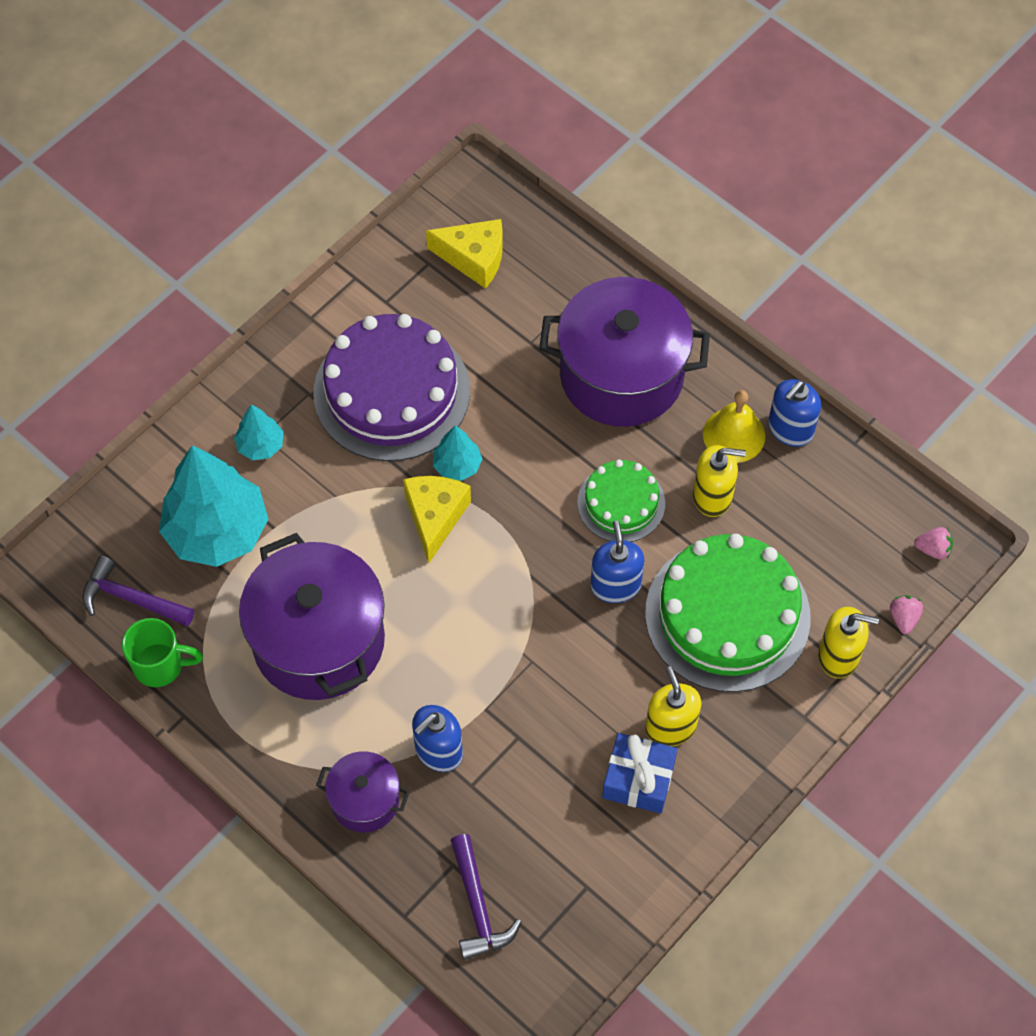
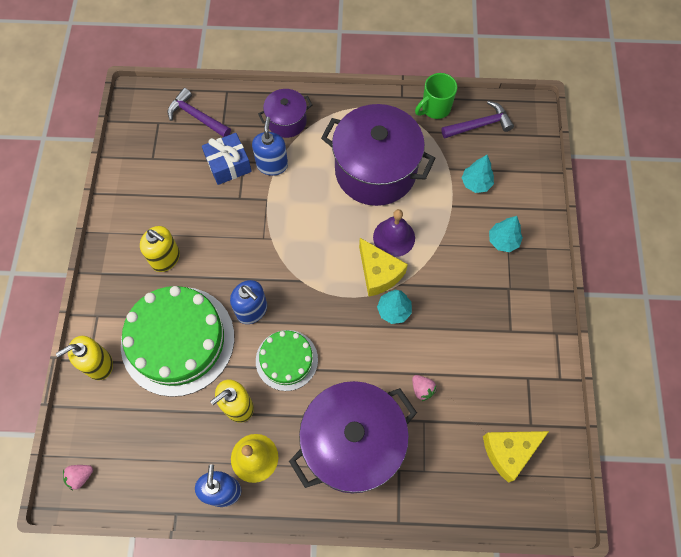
camera: 140 degrees right, 5 degrees up
(217, 531) = (476, 183): turquoise tree -> turquoise tree, size x0.47
(377, 543) = (394, 237): none -> purple bell
(391, 392) = (469, 325): purple cake -> none
(638, 779) = (163, 221): blue gift -> blue gift (228, 165)
(903, 618) = (73, 416): pink strawberry -> pink strawberry (422, 389)

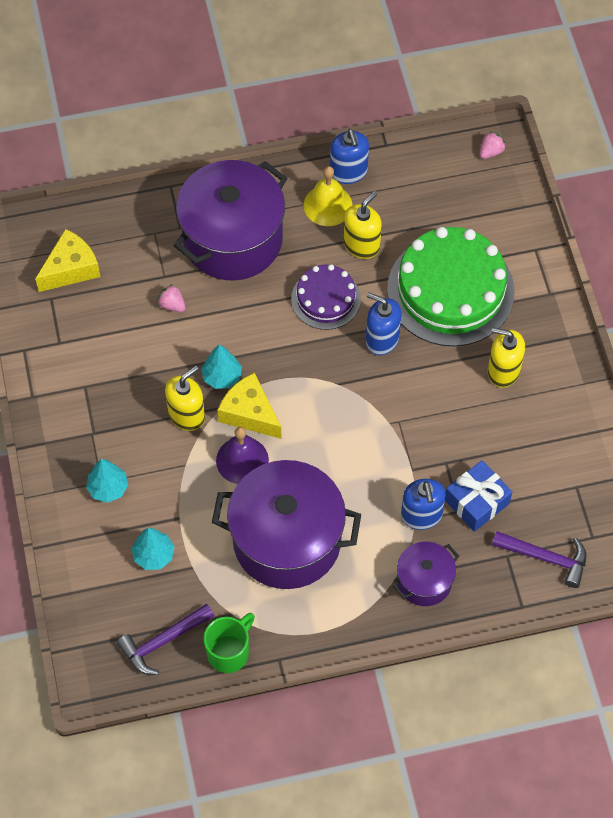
camera: 165 degrees right, 5 degrees down
(98, 364) = (523, 248): yellow soap dispenser -> yellow soap dispenser (187, 415)
(286, 360) = (326, 299): green cake -> purple cake

